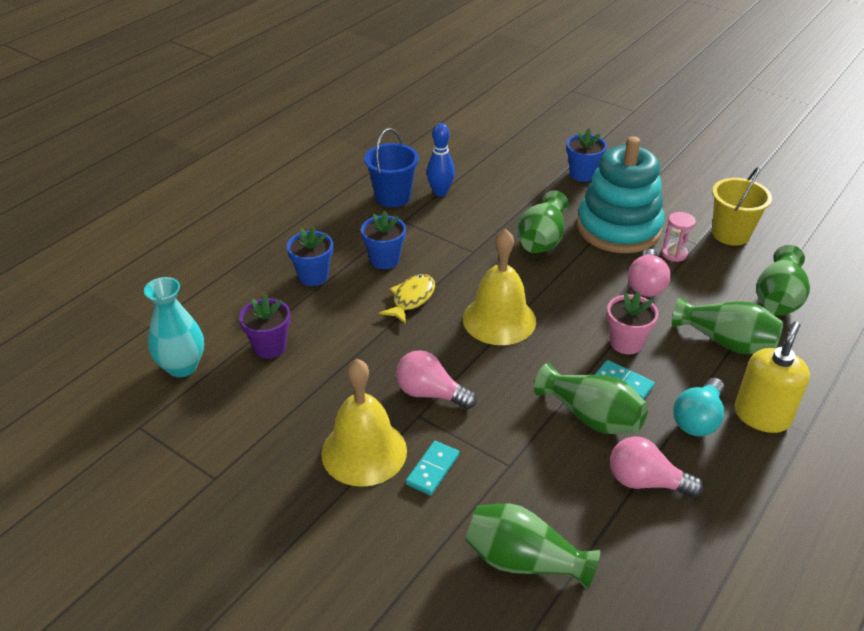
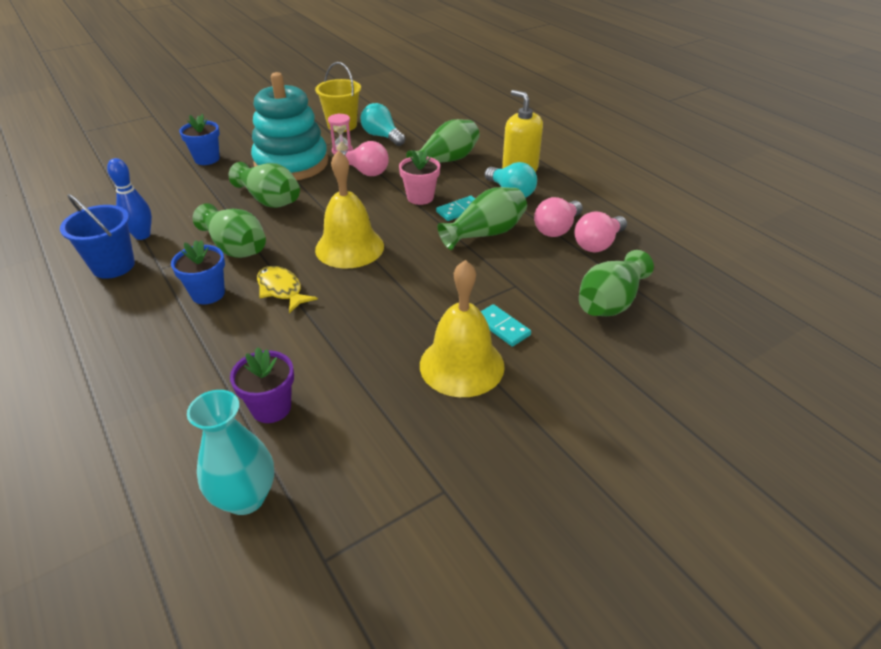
camera: 70 degrees left, 0 degrees up
(313, 276) = (184, 350): blue flower pot -> none
(430, 393) = (413, 307): pink light bulb -> pink light bulb (598, 244)
(735, 272) = (382, 136): none -> turquoise light bulb
(778, 299) = (420, 131): green vase -> green vase (235, 247)

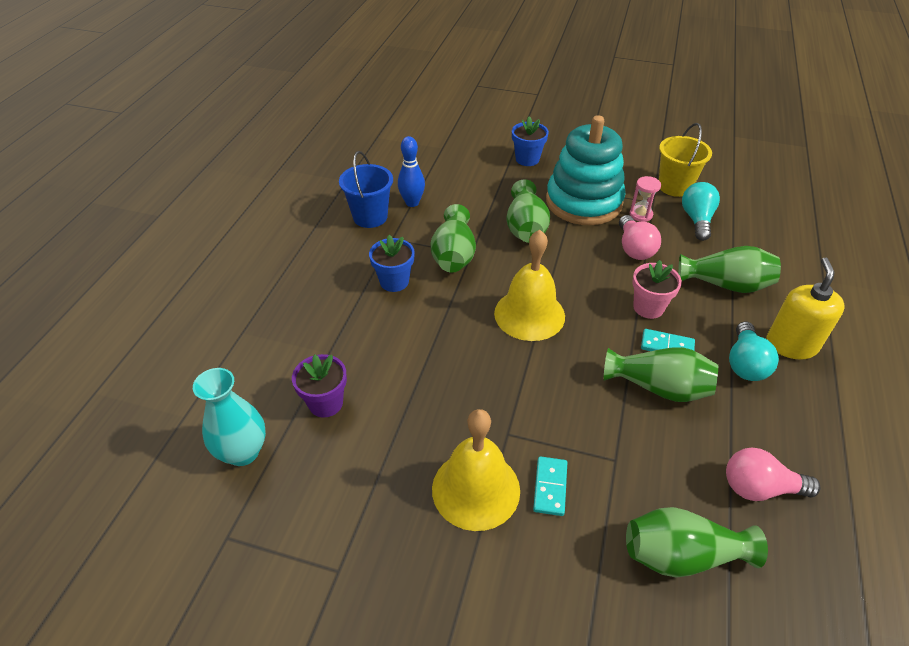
camera: 50 degrees right, 5 degrees up
(281, 290) = (439, 315): yellow fish -> none
(557, 229) = (738, 437): pink light bulb -> none

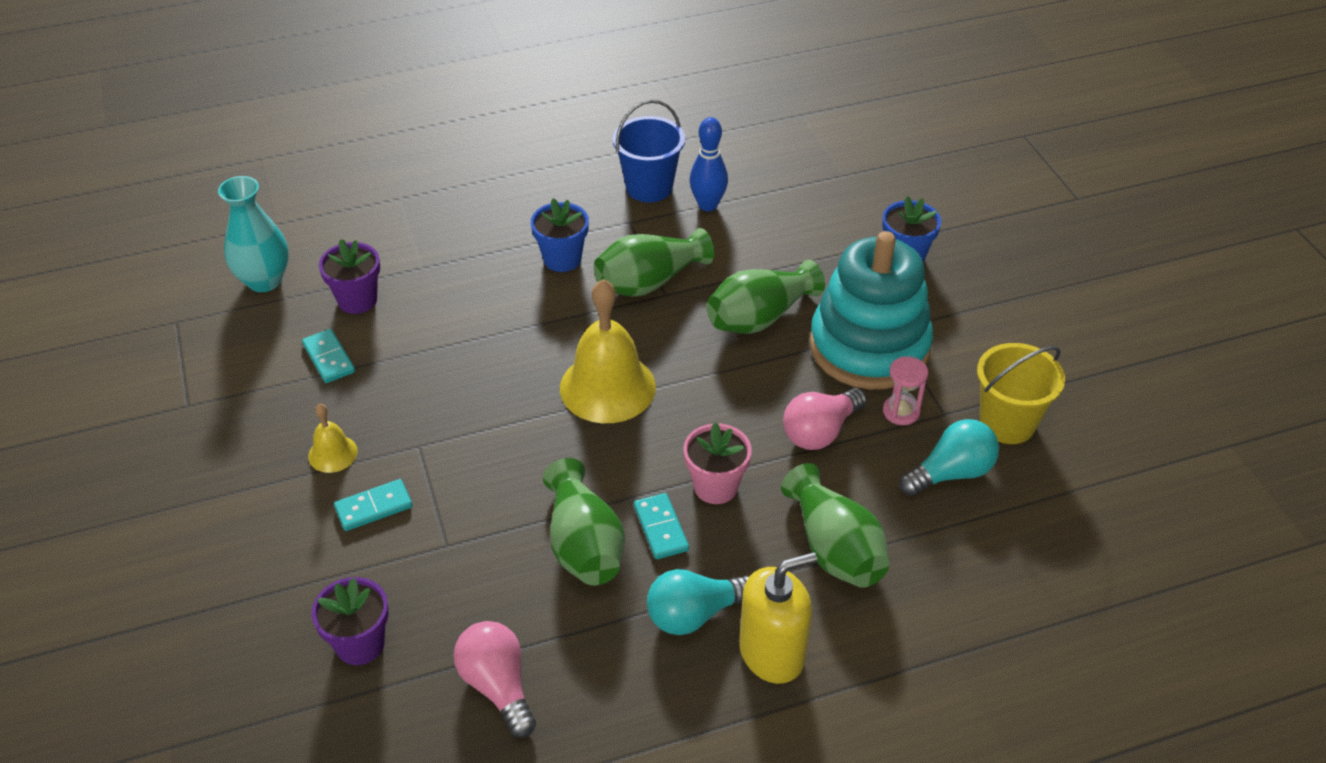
camera: 55 degrees right, 0 degrees up
(371, 448) = (328, 358): none -> turquoise domino
(476, 489) = (332, 453): yellow bell -> yellow bell, size x0.49
(681, 555) = (360, 644): green vase -> purple flower pot

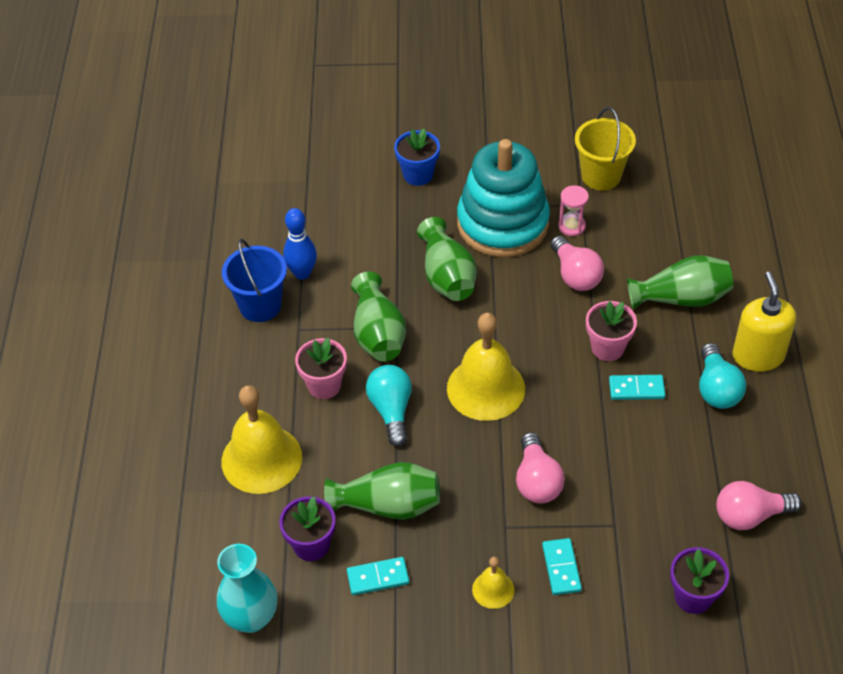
camera: 70 degrees left, 5 degrees up
(452, 239) = (261, 459): none -> yellow bell
(489, 460) = (537, 481): none -> pink light bulb
(562, 259) = (324, 385): blue flower pot -> pink flower pot
(584, 545) = (638, 438): green vase -> green vase (388, 505)
(951, 473) = (635, 219): turquoise light bulb -> turquoise light bulb (391, 410)

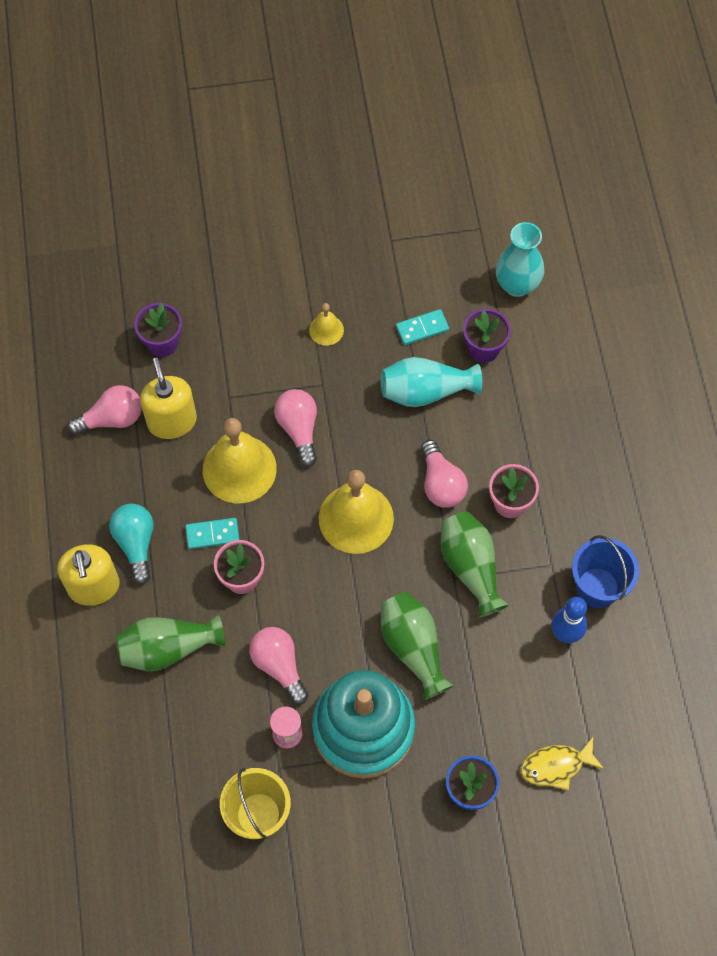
camera: 170 degrees right, 15 degrees up
(261, 459) = (548, 421): yellow bell -> yellow bell (239, 469)
(339, 184) = (556, 766): none -> yellow fish
(388, 505) = (426, 391): green vase -> turquoise vase
(391, 410) = (441, 484): turquoise light bulb -> pink light bulb
(561, 568) = (272, 354): turquoise domino -> none
(680, 505) = (172, 421): none -> yellow soap dispenser

